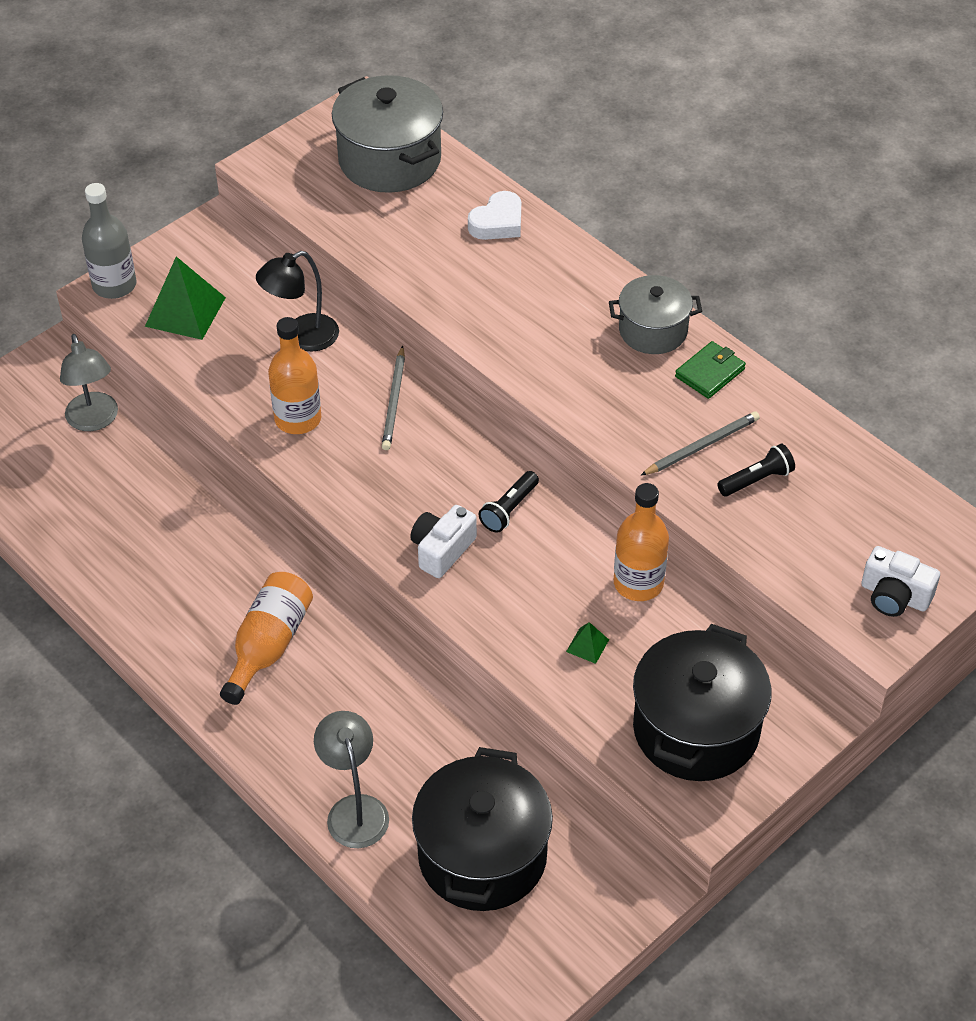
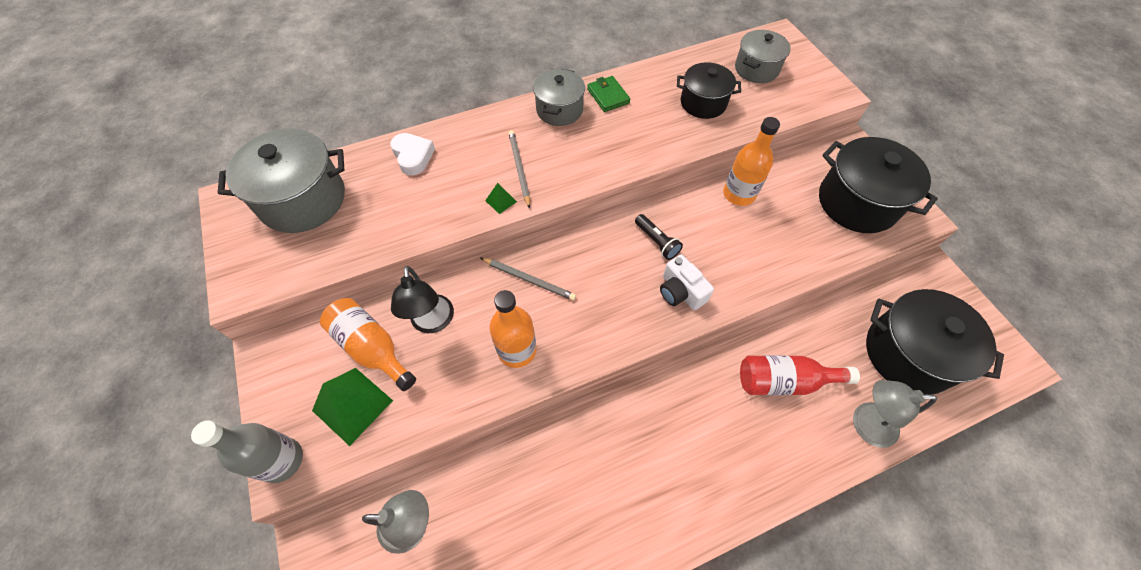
camera: 70 degrees left, 10 degrees up
(268, 645) = (705, 442): orange bottle -> orange bottle (372, 348)
(381, 714) = (784, 381): none -> red bottle
(587, 645) = (783, 235): green pyramid -> green pyramid (501, 201)
(702, 446) = (667, 118): grey pencil -> grey pencil (519, 169)
(757, 480) = (703, 103): black flashlight -> black pot
(874, 531) = (756, 69): none -> grey pot
(894, 596) = (805, 76): white camera -> none

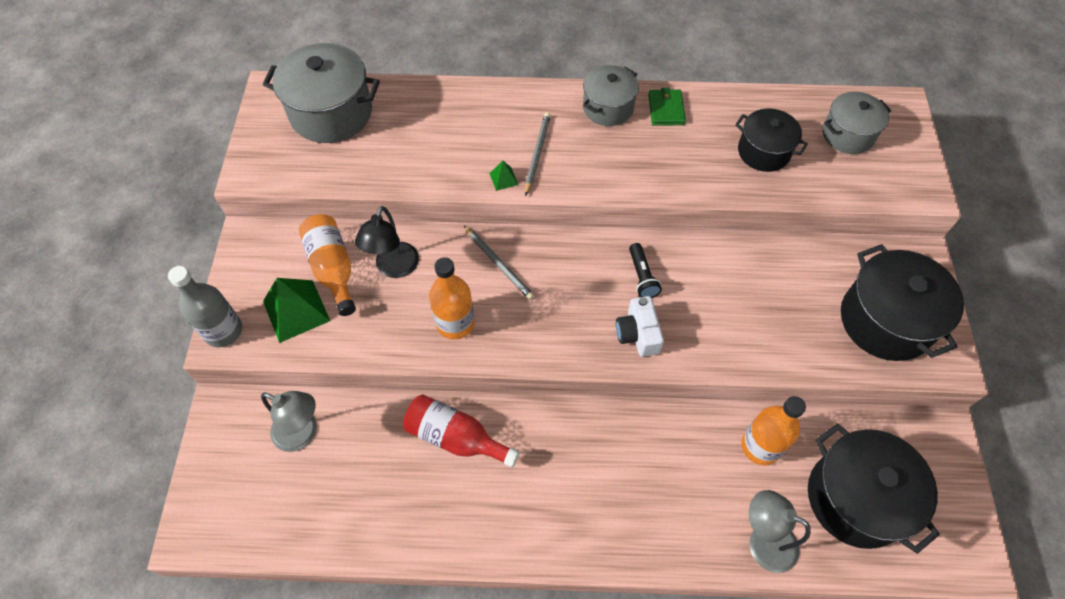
camera: 25 degrees right, 0 degrees up
(413, 156) = (445, 106): white heart -> none
(739, 194) = (757, 262): orange bottle -> orange bottle (760, 446)
(784, 381) = (703, 465): red bottle -> red bottle (456, 437)

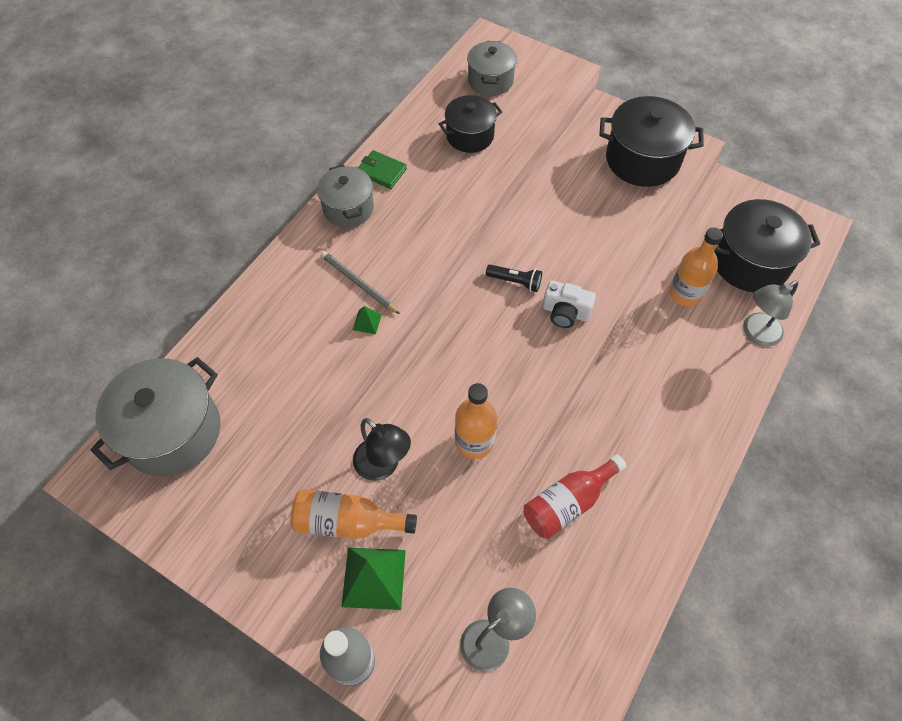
camera: 60 degrees left, 0 degrees up
(499, 264) = (435, 378): grey pencil -> none

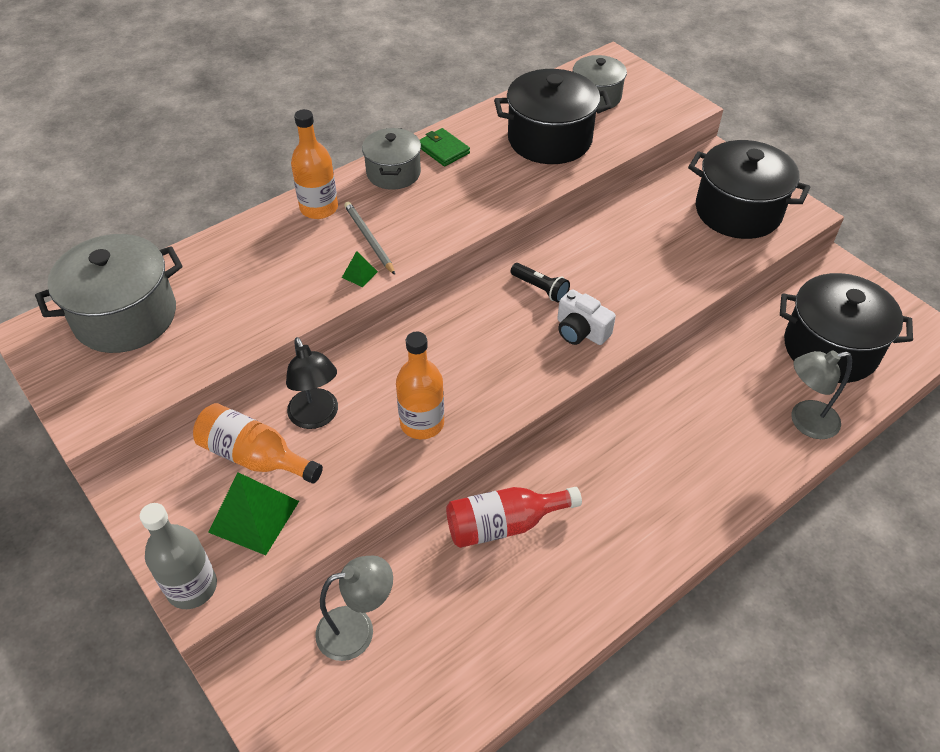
camera: 20 degrees right, 10 degrees down
(470, 136) = (549, 139): black pot -> black pot, size x1.61
(685, 294) = (737, 359): orange bottle -> orange bottle (319, 208)

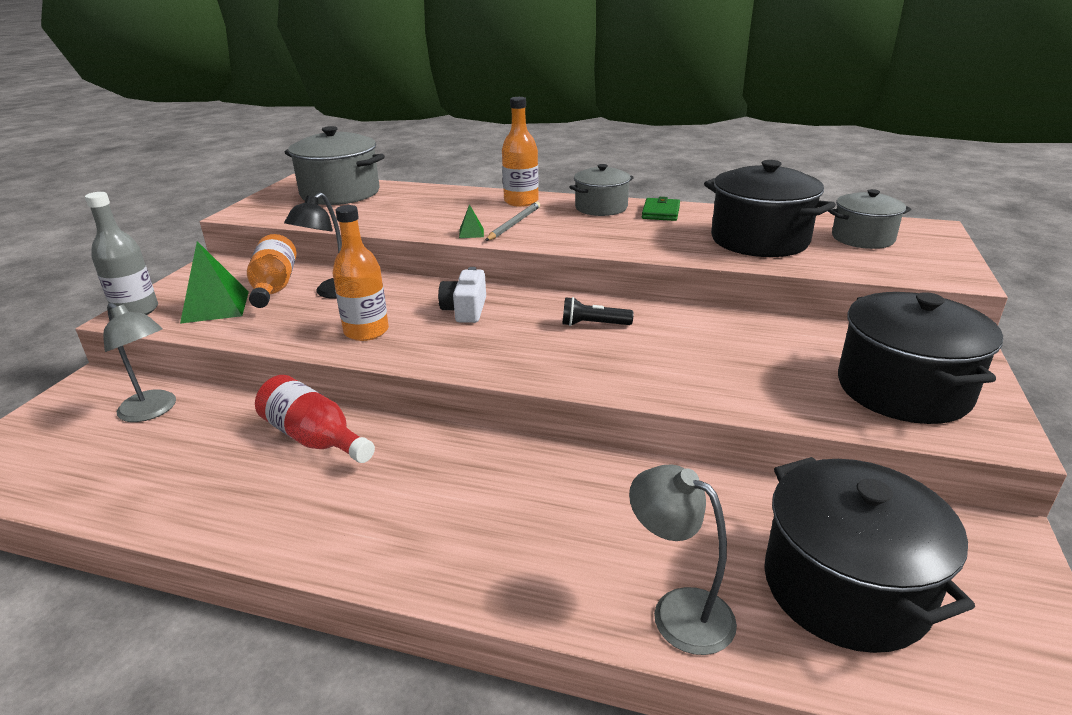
camera: 55 degrees right, 20 degrees down
(540, 289) = (593, 324): black flashlight -> black flashlight turned 90 degrees clockwise
(581, 331) = (568, 362): white camera -> white camera (465, 310)

